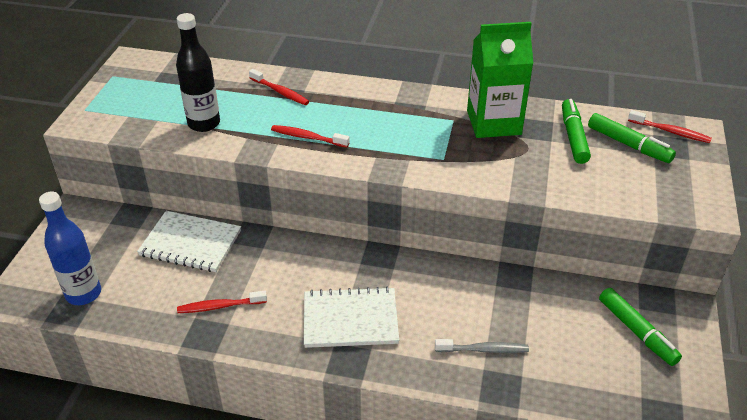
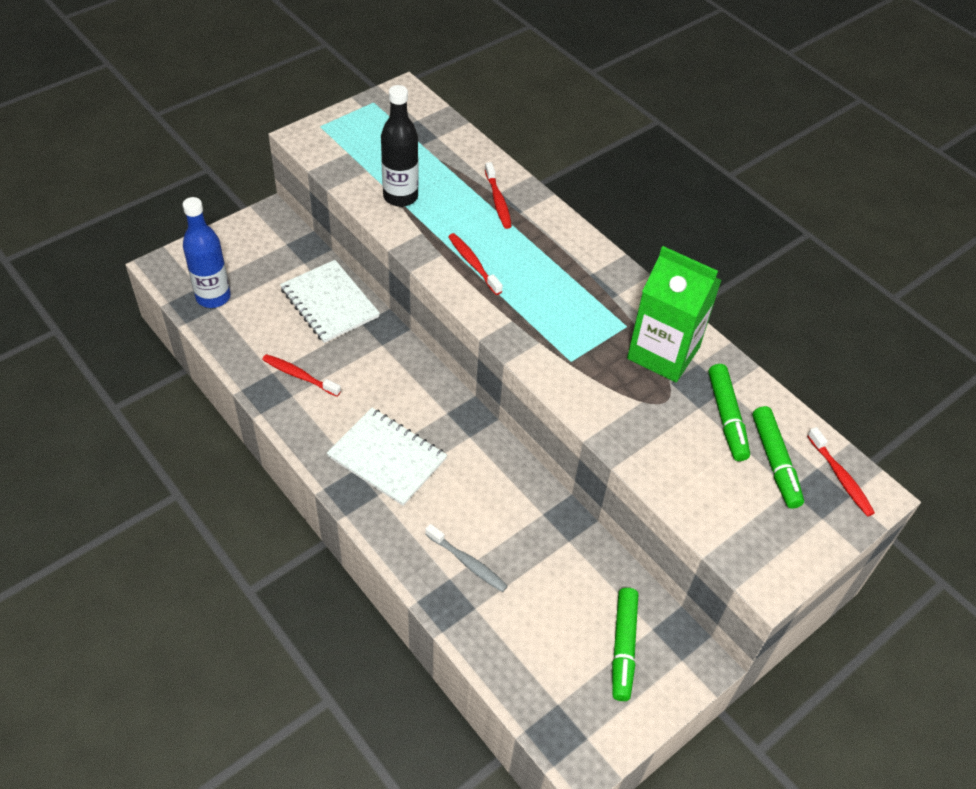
camera: 35 degrees right, 10 degrees up
(573, 137) = (726, 417): green marker -> green marker turned 135 degrees clockwise

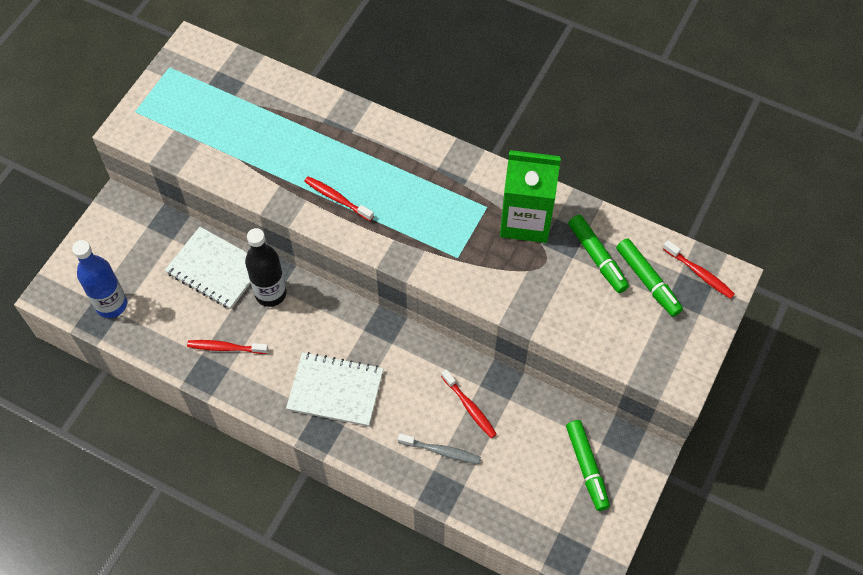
camera: 20 degrees left, 10 degrees up
(400, 196) = (243, 157): black bottle -> black bottle (270, 293)
(498, 201) = (328, 128): red toothbrush -> red toothbrush (469, 407)

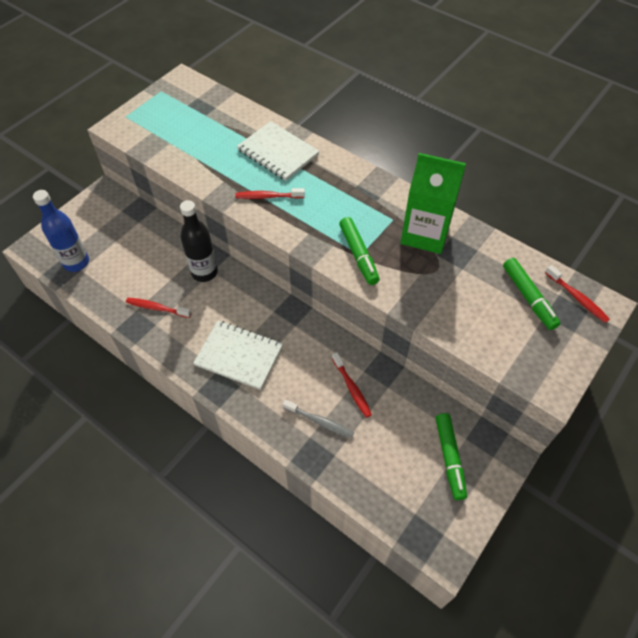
camera: 10 degrees right, 5 degrees down
(215, 269) = (165, 248): white notebook -> white notebook (278, 152)
(337, 198) = (268, 196): red toothbrush -> red toothbrush turned 45 degrees counterclockwise
(597, 257) = (484, 272): green marker -> green marker (358, 255)

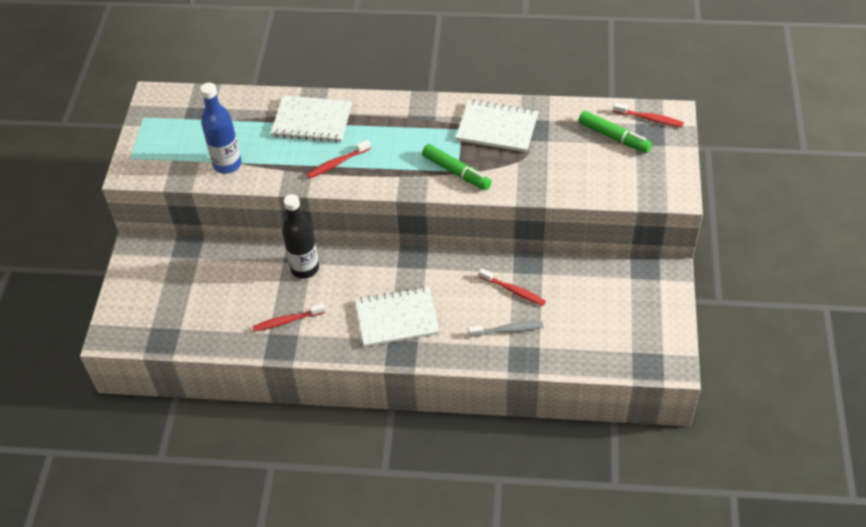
camera: 30 degrees left, 5 degrees down
(76, 262) = (169, 325): blue bottle -> blue bottle (227, 164)
(425, 234) = (497, 128): green carton -> white notebook
(449, 458) = (628, 299): green marker -> none

